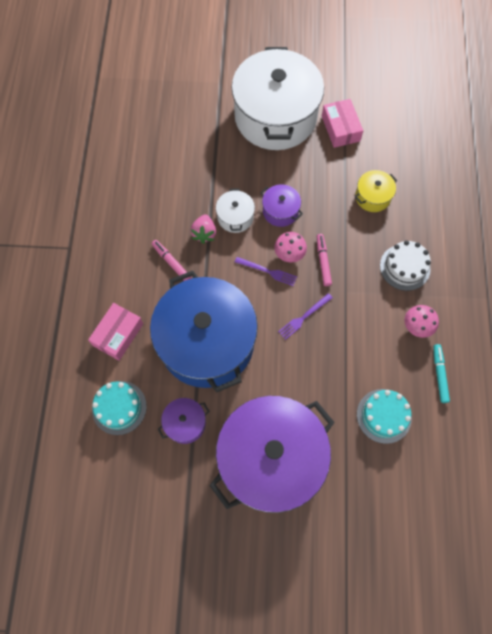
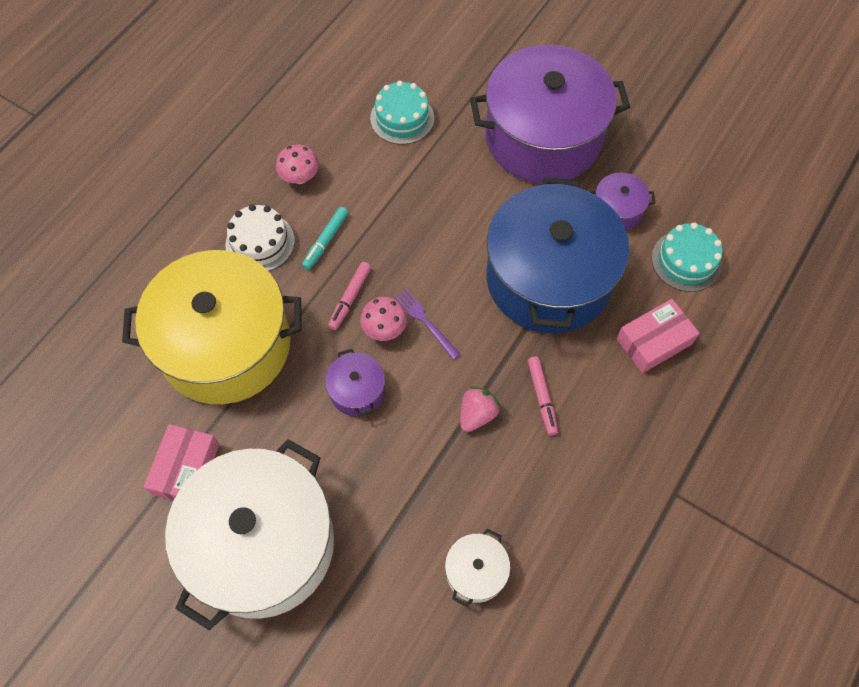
camera: 150 degrees left, 5 degrees down
(235, 217) = (422, 415): white pot -> white pot (476, 572)
(304, 317) = (418, 249): purple fork -> none
(372, 197) = (225, 345): yellow pot -> yellow pot, size x2.42
(439, 374) = (316, 124): turquoise marker -> turquoise marker (325, 241)

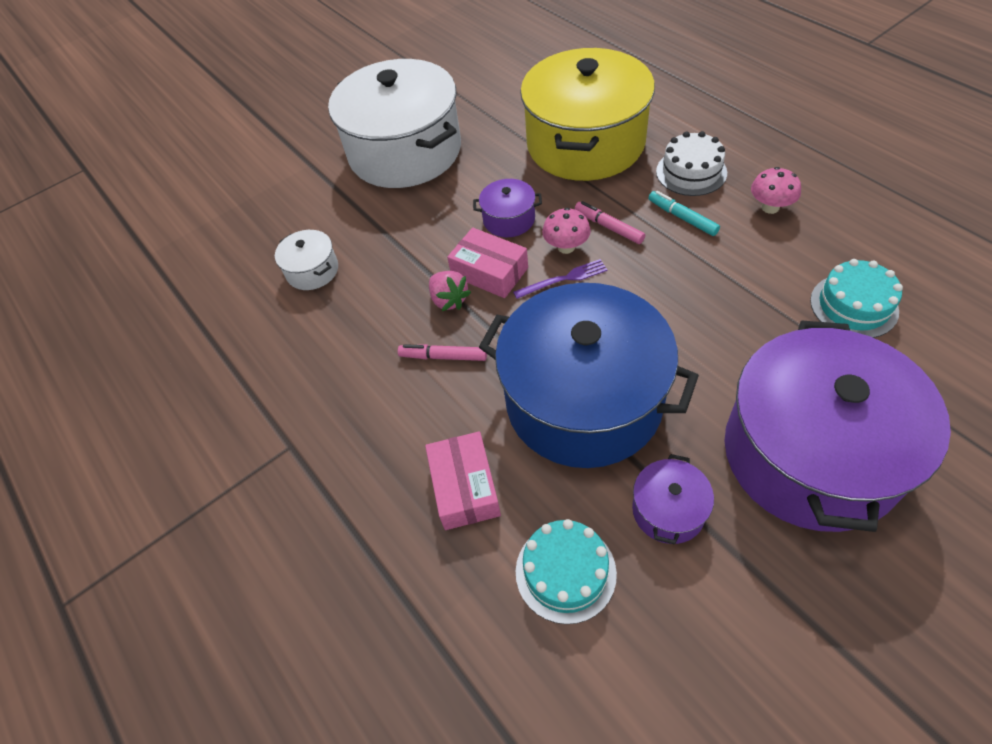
camera: 115 degrees right, 10 degrees down
(186, 469) = (484, 117): pink box -> pink box (489, 272)

